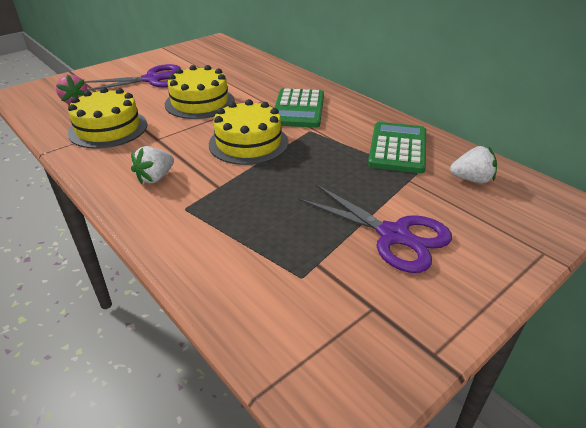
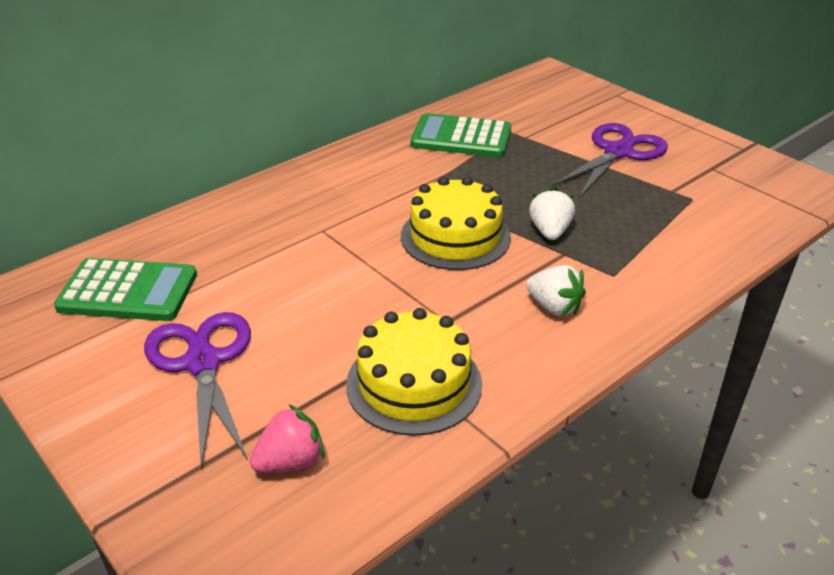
camera: 90 degrees left, 0 degrees up
(200, 102) = (321, 291): yellow cake -> none
(298, 109) = (356, 198): green calculator -> green calculator (128, 291)
(472, 179) = (517, 107): white strawberry -> white strawberry (550, 231)

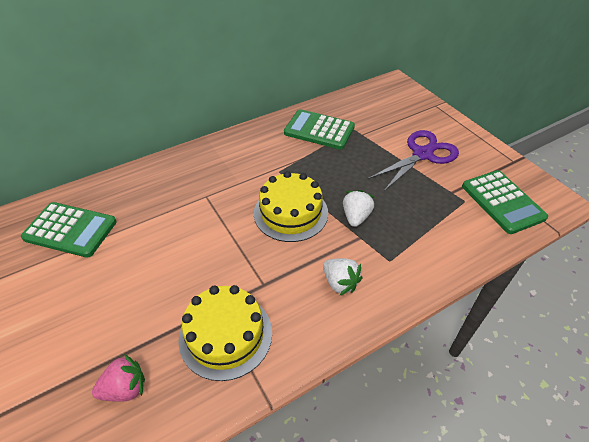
camera: 10 degrees right, 10 degrees up
(202, 362) = (96, 295): purple scissors -> none
(743, 195) = (502, 202): none -> green calculator

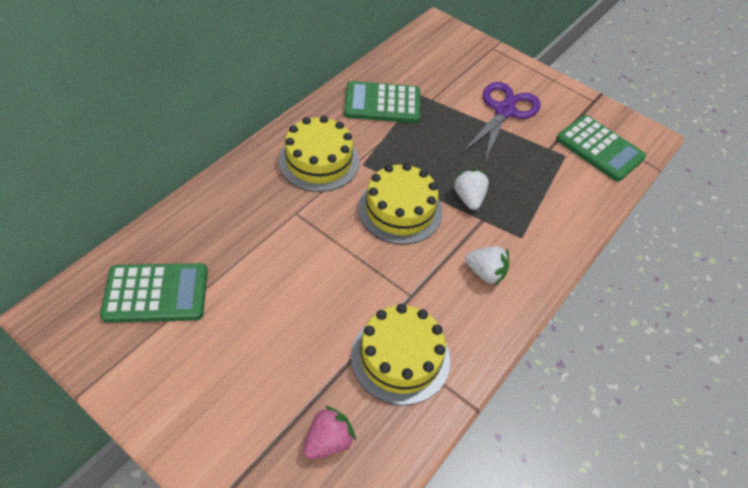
camera: 25 degrees left, 5 degrees up
(245, 162) = (319, 161): none -> yellow cake

